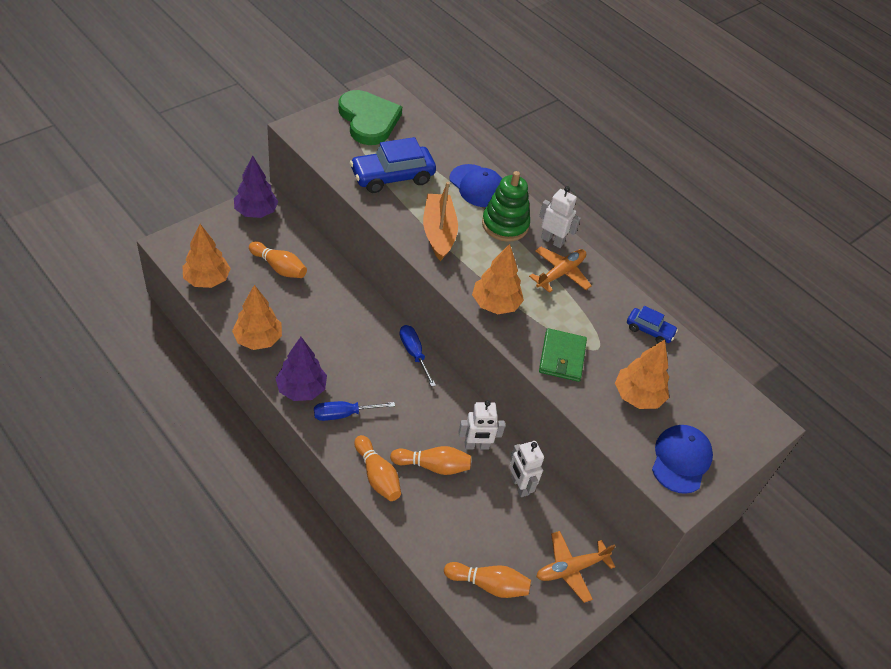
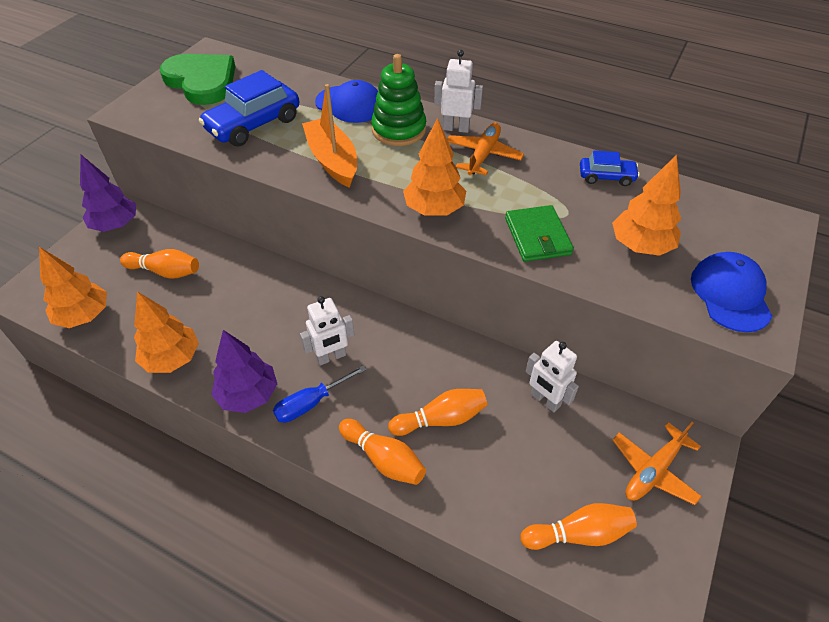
camera: 15 degrees left, 0 degrees up
(414, 354) = (358, 305): blue screwdriver -> none
(476, 446) = (476, 376): white robot -> white robot (331, 357)

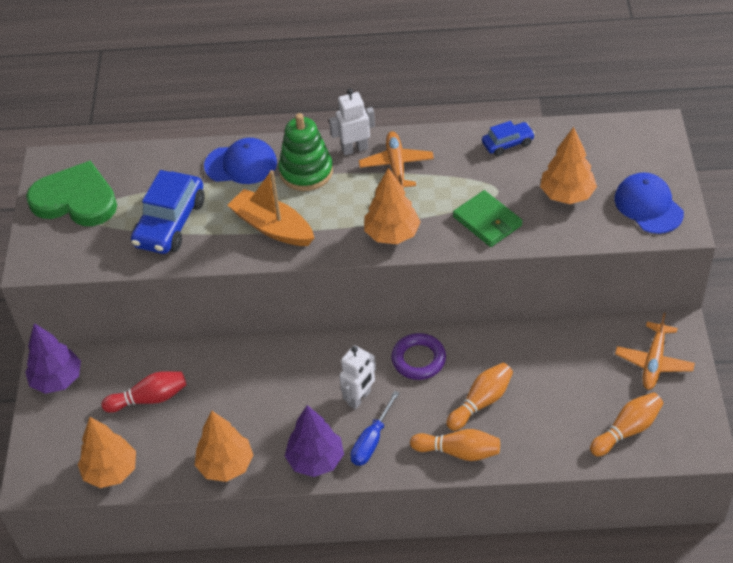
camera: 25 degrees left, 0 degrees up
(165, 271) = (149, 398): orange bowling pin -> red bowling pin
(410, 348) = (418, 359): none -> purple ring
(545, 400) = (549, 349): white robot -> none

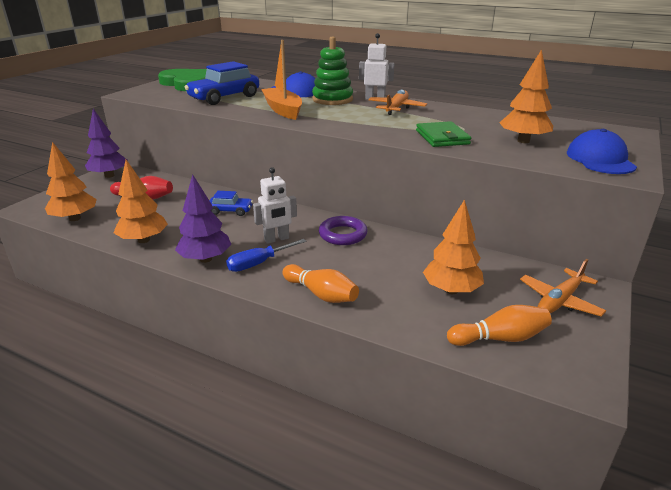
camera: 25 degrees right, 20 degrees down
(392, 234) = (360, 127): orange tree -> orange tree (451, 290)
(481, 402) = (370, 272): orange bowling pin -> none
(507, 143) = (491, 116): blue car -> blue car (230, 211)

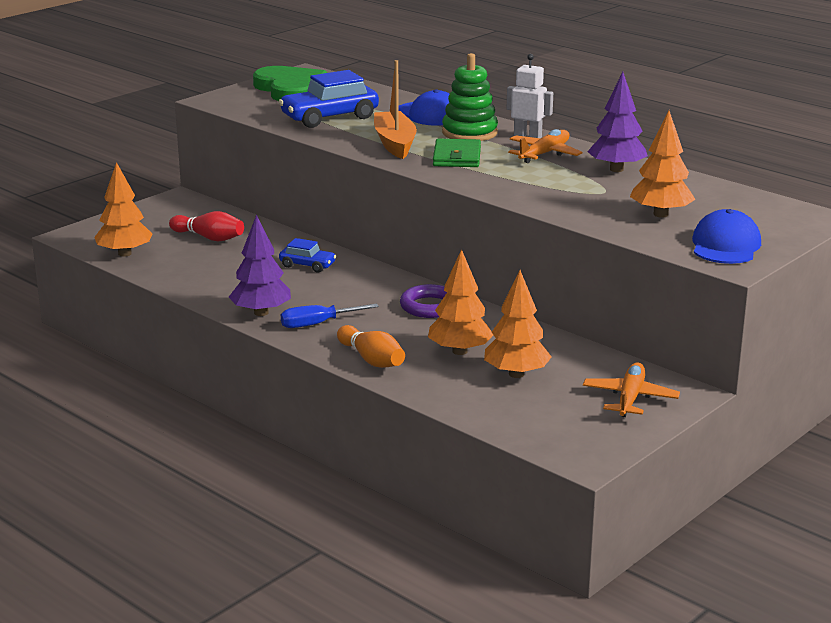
camera: 15 degrees right, 5 degrees down
(109, 175) = (170, 206): purple tree -> purple tree (616, 169)
(144, 240) = (198, 286): orange tree -> orange tree (460, 351)
(276, 239) = (349, 302): white robot -> none
(442, 137) = (564, 200): green wallet -> green wallet (456, 157)
(500, 338) = (533, 418): orange bowling pin -> none
(559, 301) = (630, 398): orange plane -> orange plane turned 135 degrees clockwise

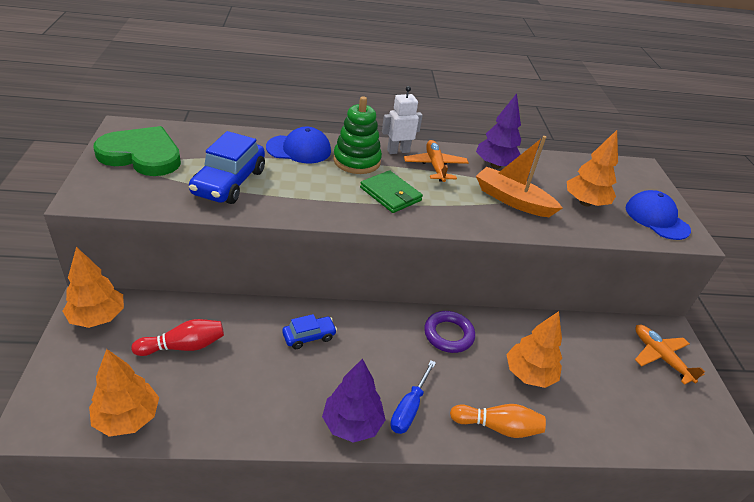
camera: 50 degrees left, 15 degrees up
(395, 143) = (326, 196): orange boat -> orange boat (512, 200)
(516, 374) = (586, 376): orange tree -> orange tree (97, 317)

